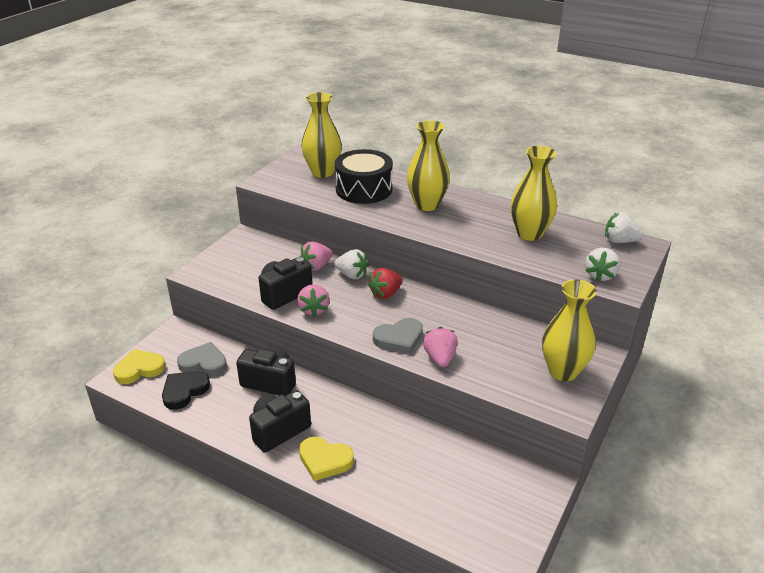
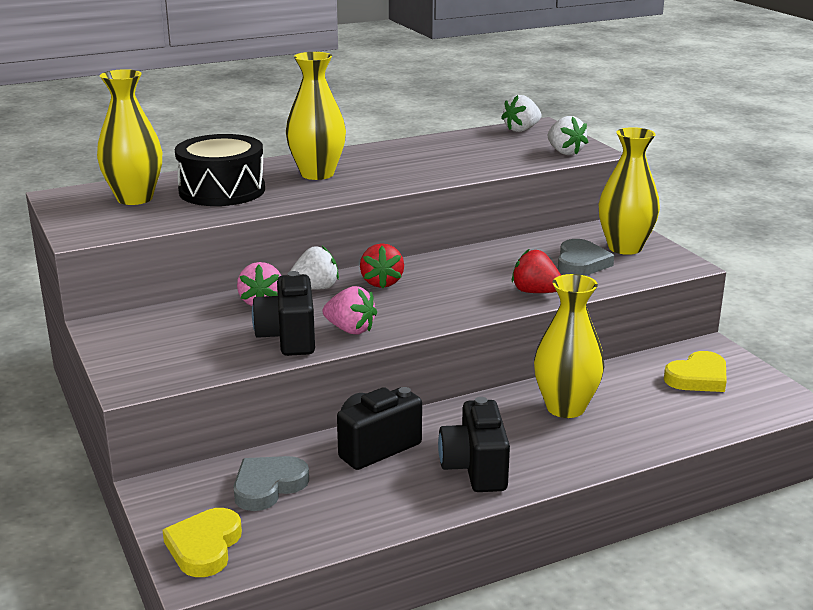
camera: 55 degrees left, 10 degrees down
(184, 391) = (308, 519): black heart -> none
(324, 460) = (560, 454): yellow heart -> yellow heart (698, 377)
(399, 339) = (475, 301): grey heart -> grey heart (581, 263)
(440, 358) = (535, 292): pink strawberry -> red strawberry
(529, 234) = (453, 153): yellow vase -> yellow vase (565, 408)

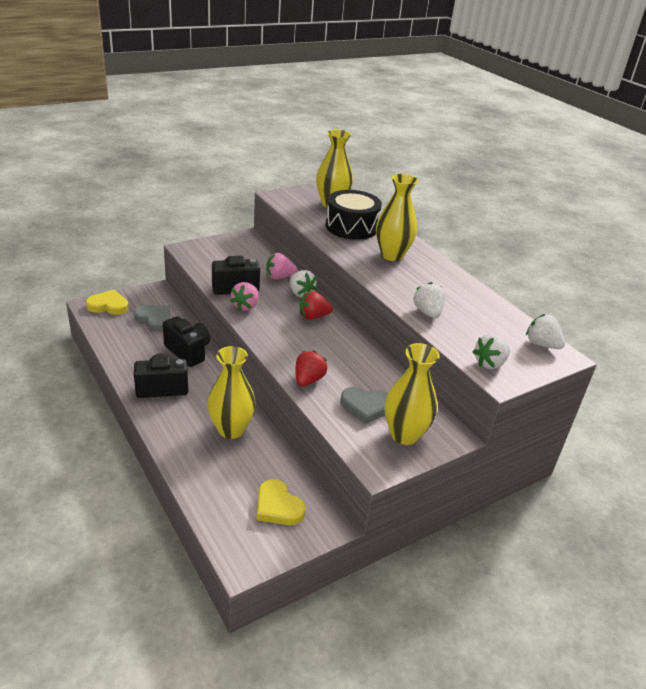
camera: 80 degrees right, 10 degrees up
(466, 168) = (427, 312): none -> white strawberry

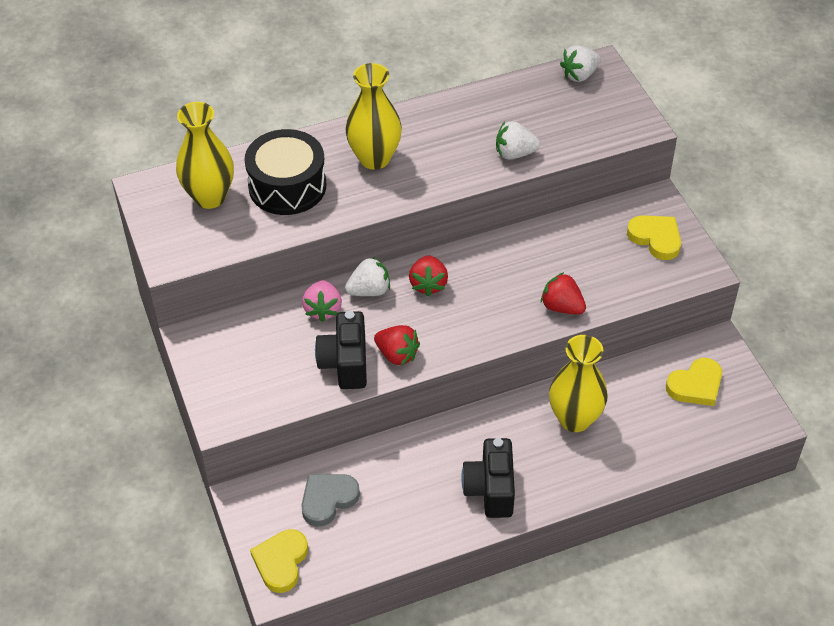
camera: 75 degrees left, 15 degrees up
(188, 352) = (413, 459): black camera -> none
(246, 306) = (397, 354): pink strawberry -> red strawberry
(366, 407) = (610, 262): grey heart -> none
(404, 434) = (656, 238): yellow vase -> yellow heart
(490, 363) = (614, 126): white strawberry -> none

